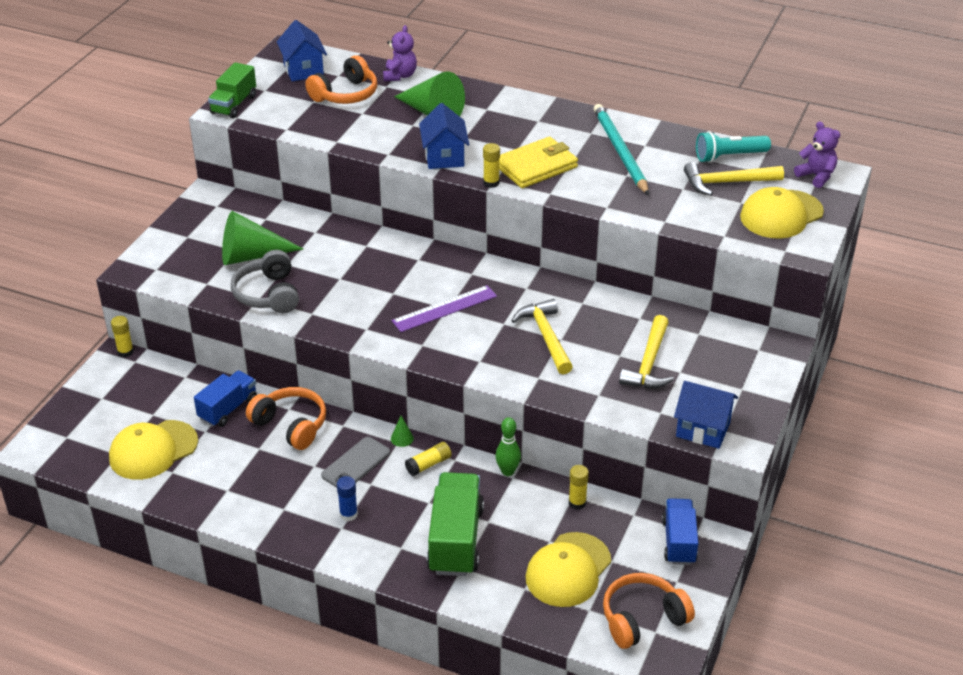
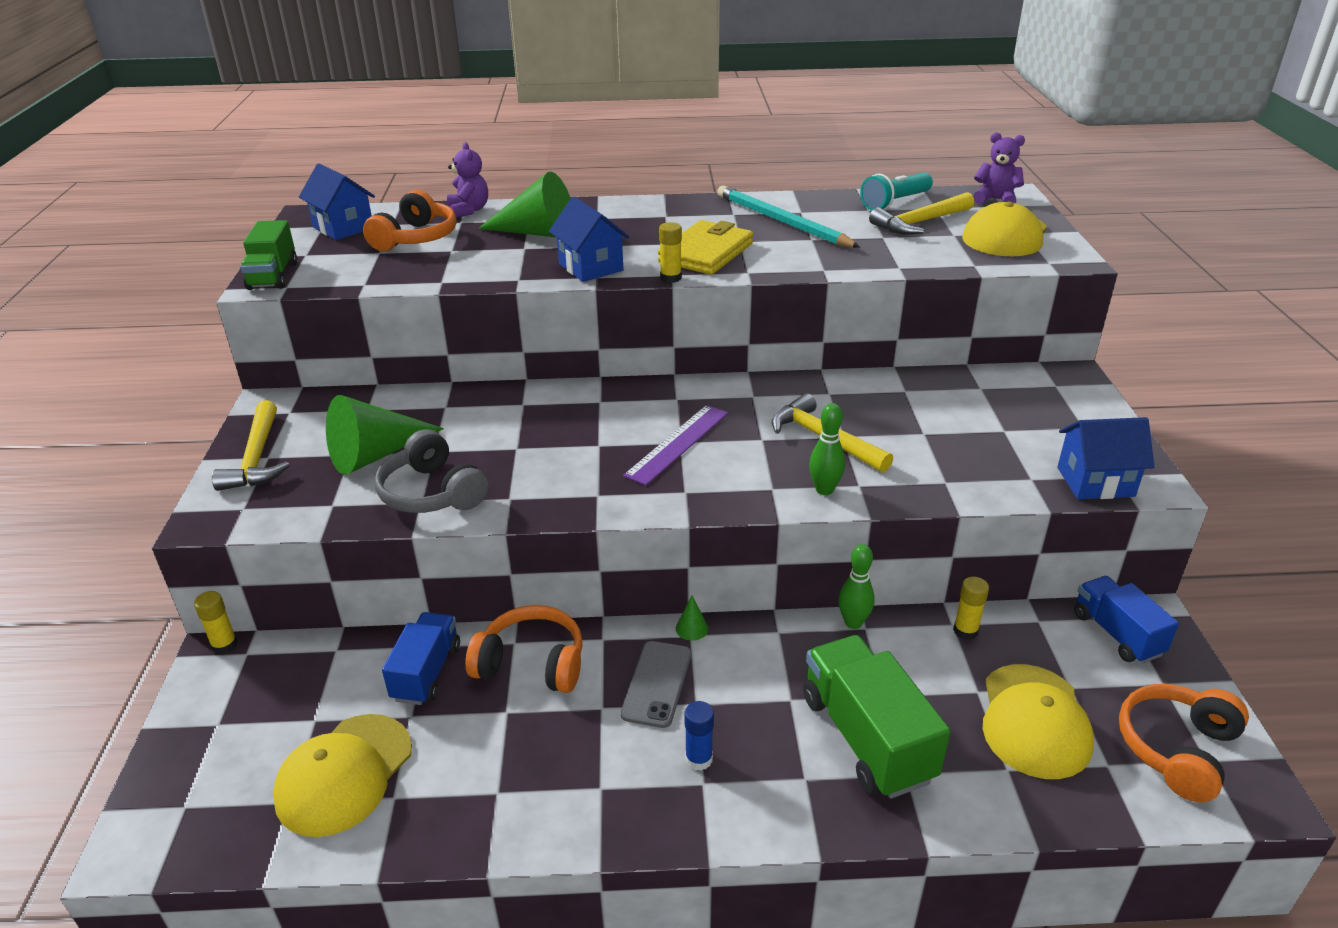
camera: 25 degrees left, 5 degrees down
(428, 464) = (751, 649): yellow glue stick -> none
(512, 373) = (824, 490): none -> green bowling pin
(649, 363) = (963, 432): yellow hammer -> yellow hammer (257, 458)

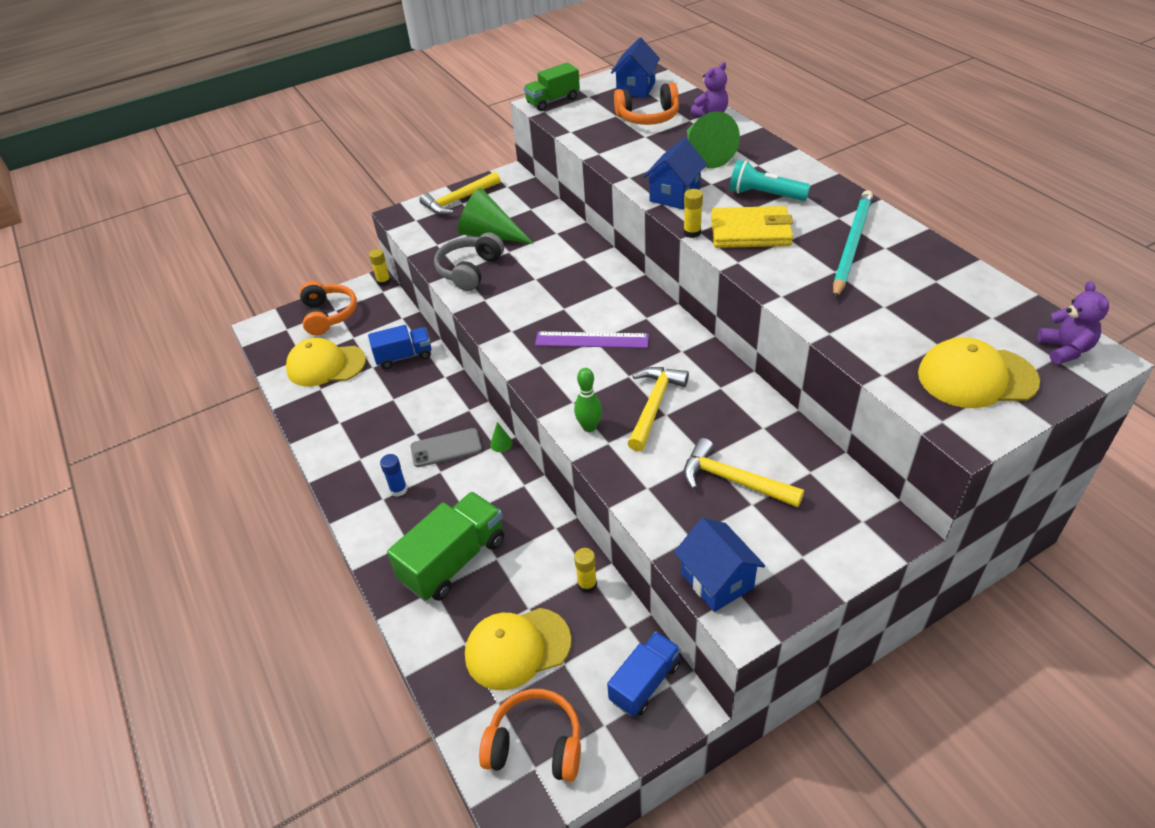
camera: 65 degrees right, 10 degrees up
(531, 664) = (432, 391): orange headphones -> orange headphones (328, 315)
(853, 622) = (556, 519): green bowling pin -> none
(895, 203) = (972, 291): turquoise flashlight -> turquoise flashlight (764, 195)
(919, 223) = (941, 318): yellow hammer -> yellow hammer (733, 480)

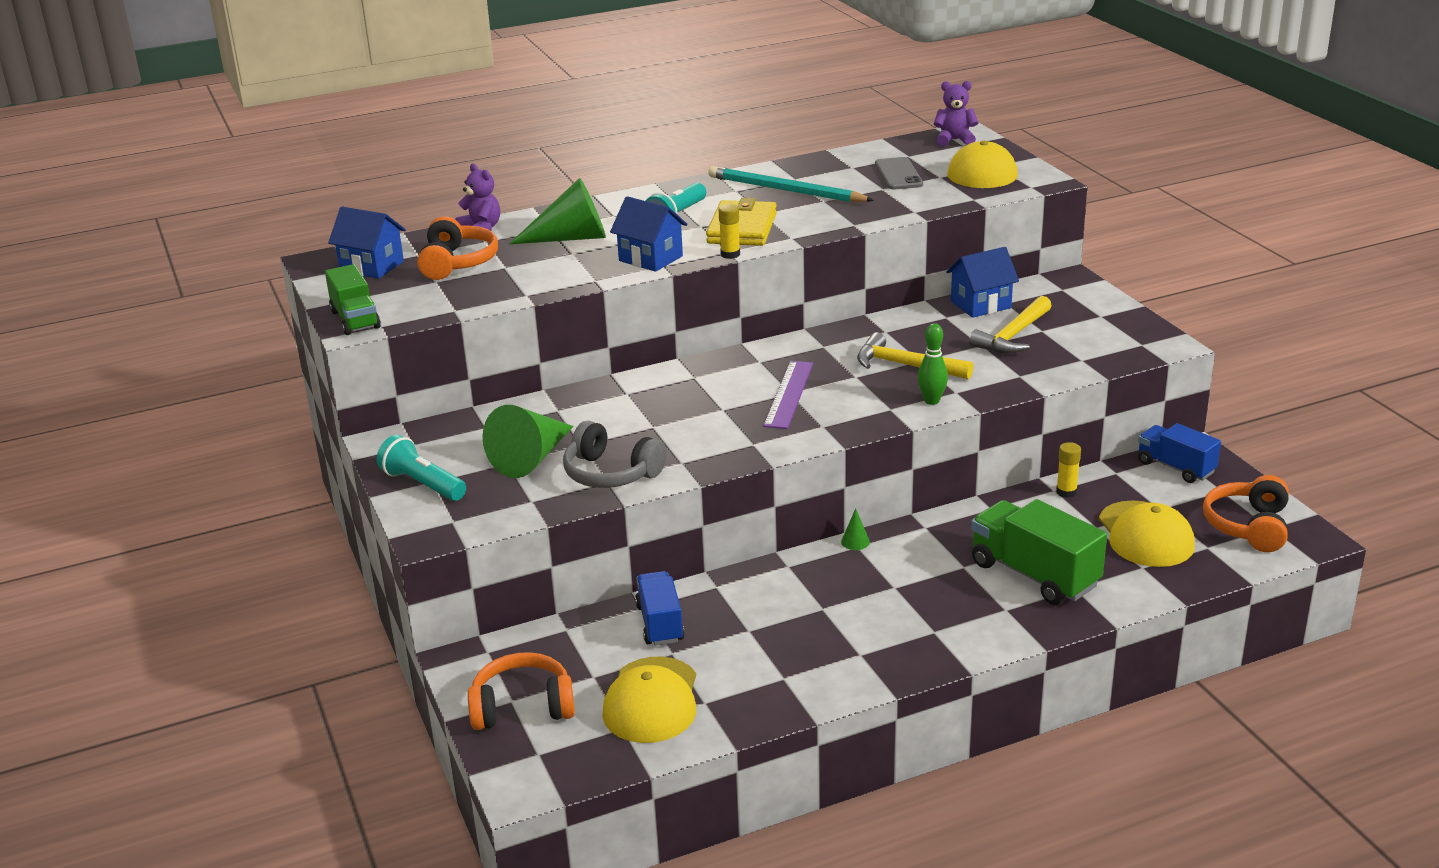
camera: 85 degrees left, 15 degrees down
(384, 282) = (461, 651): yellow glue stick -> none
(398, 489) = (921, 619): blue glue stick -> none
(446, 448) = (854, 583): grey phone -> grey phone (898, 174)
(458, 200) = (422, 484): yellow hammer -> turquoise flashlight
(717, 580) = (1128, 352): blue house -> blue house (980, 305)

